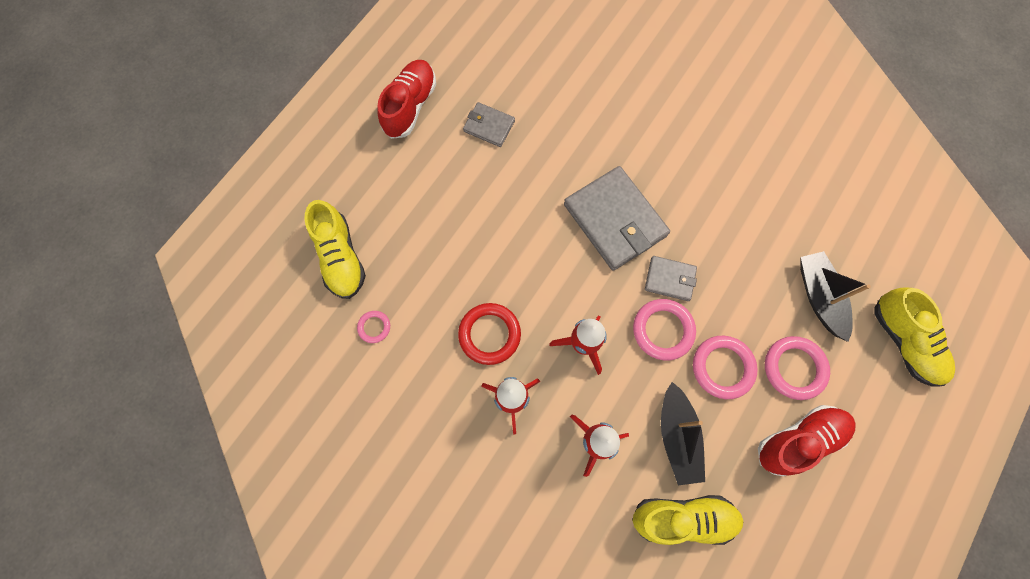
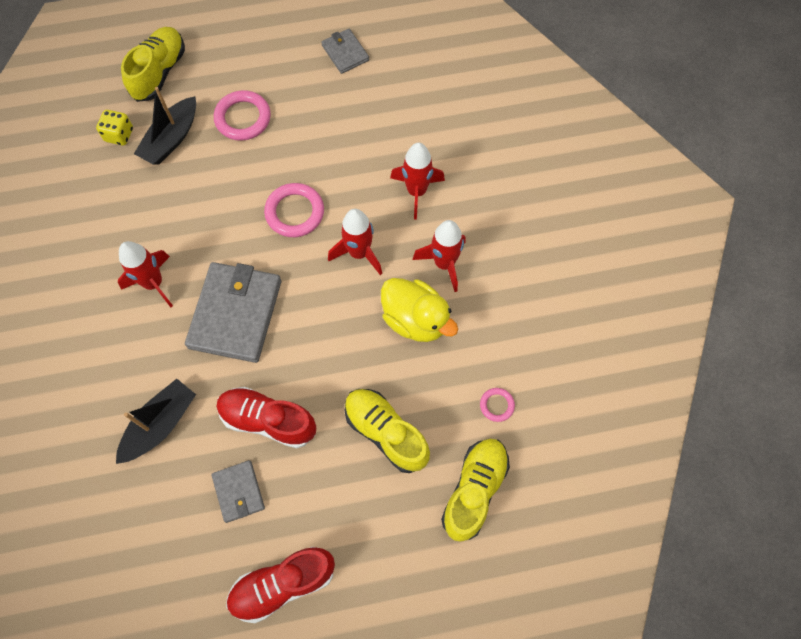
camera: 135 degrees left, 5 degrees down
(489, 334) = (415, 319): red ring -> yellow duck
(669, 279) = (249, 238): grey wallet -> grey wallet (345, 53)
(677, 436) = (361, 149): black boat -> black boat (160, 425)
(683, 518) = (408, 109): yellow shoe -> yellow shoe (386, 432)
(691, 188) = (153, 283): none -> red rocket
(722, 367) = (285, 158): pink ring -> none
(798, 440) = (292, 84): red shoe -> red shoe (268, 420)
(856, 262) = (119, 135): none -> yellow dice

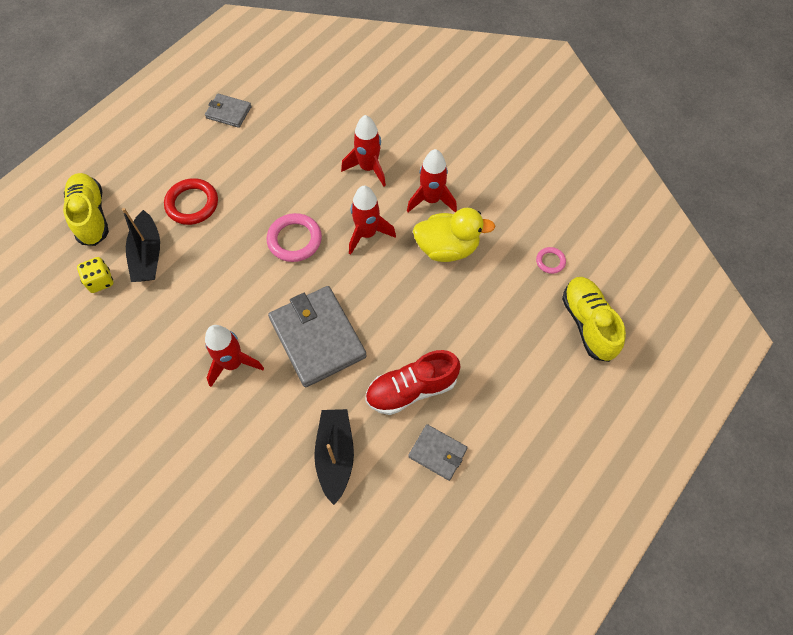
camera: 40 degrees left, 5 degrees down
(243, 118) = (192, 204): pink ring -> red ring
(283, 584) = (528, 486): red shoe -> none
(386, 432) = (498, 333): yellow shoe -> none

